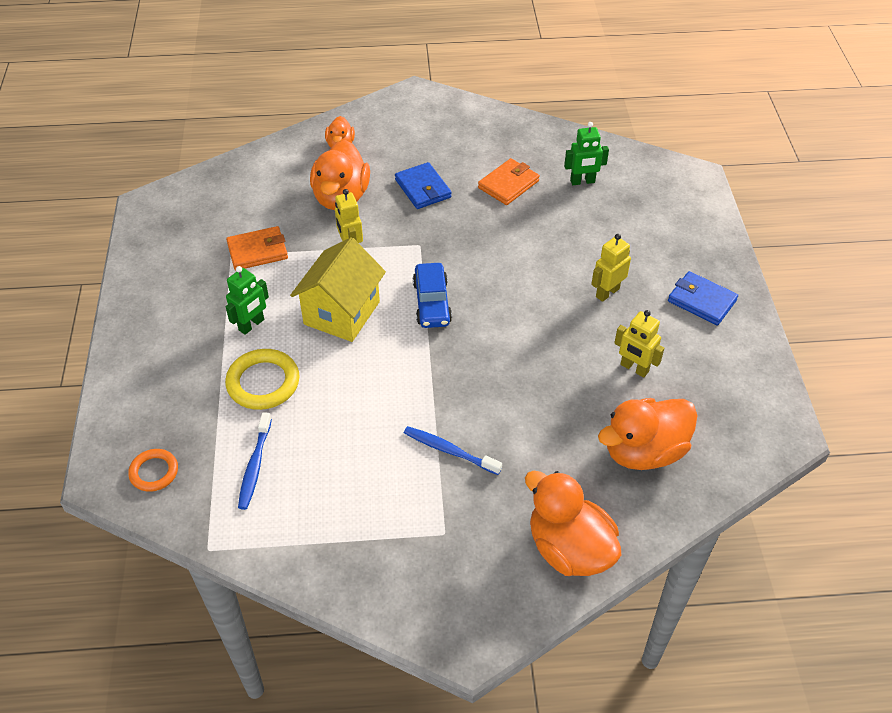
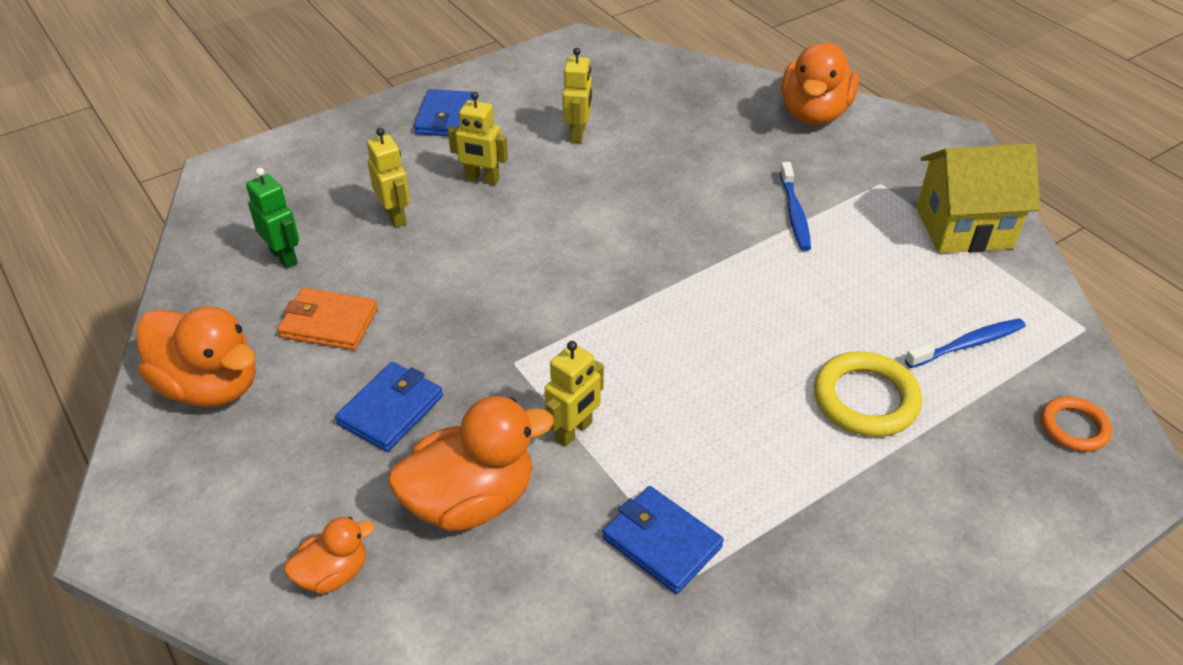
camera: 120 degrees left, 5 degrees down
(251, 325) = (796, 464): green robot -> none
(257, 251) = (662, 542): orange wallet -> blue wallet
(342, 313) = (695, 381): yellow house -> yellow house (963, 228)
(432, 303) = (608, 307): blue car -> none
(592, 238) = (395, 216): none -> yellow robot
(643, 451) = (673, 103): orange duck -> orange duck (210, 386)

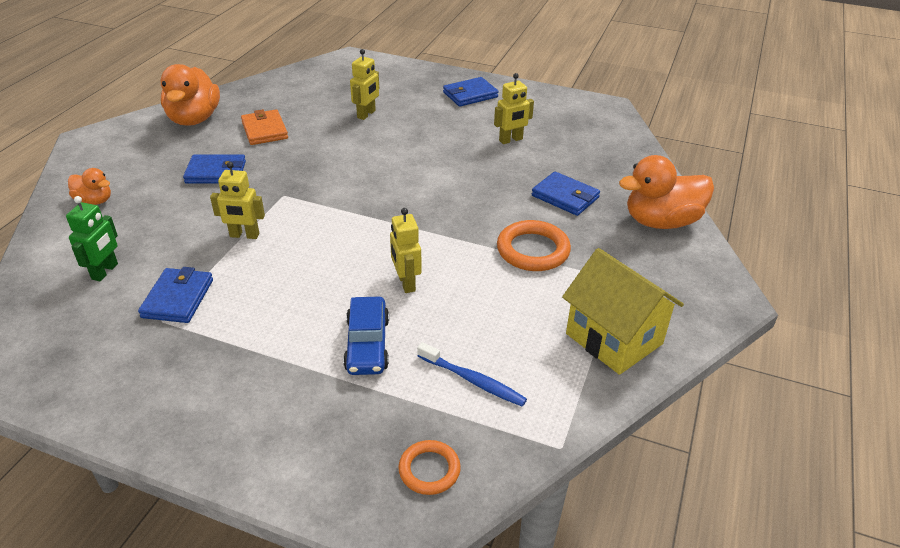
camera: 55 degrees right, 5 degrees down
(284, 257) = (302, 99): green robot -> green robot (105, 271)
(471, 500) = (168, 221): orange duck -> none
(482, 179) = (428, 126): yellow robot -> yellow robot (406, 283)
(721, 149) = (565, 197): none -> blue wallet
(794, 213) = (533, 250): blue toothbrush -> orange ring
(865, 399) = (367, 344): yellow ring -> blue car

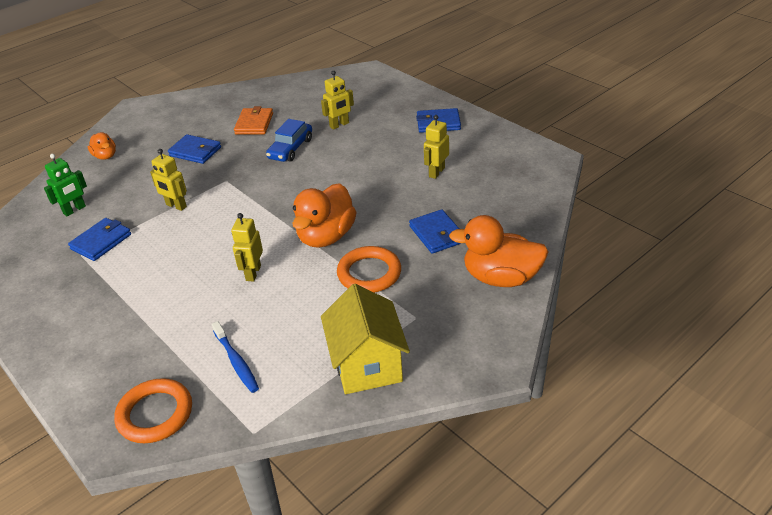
camera: 30 degrees right, 0 degrees up
(194, 119) = (213, 105): orange duck -> orange duck (326, 236)
(367, 344) = (189, 311): blue car -> blue car (290, 149)
(429, 470) = (155, 414): orange ring -> orange ring, size x1.61
(511, 140) = (436, 172): yellow robot -> yellow robot turned 120 degrees clockwise

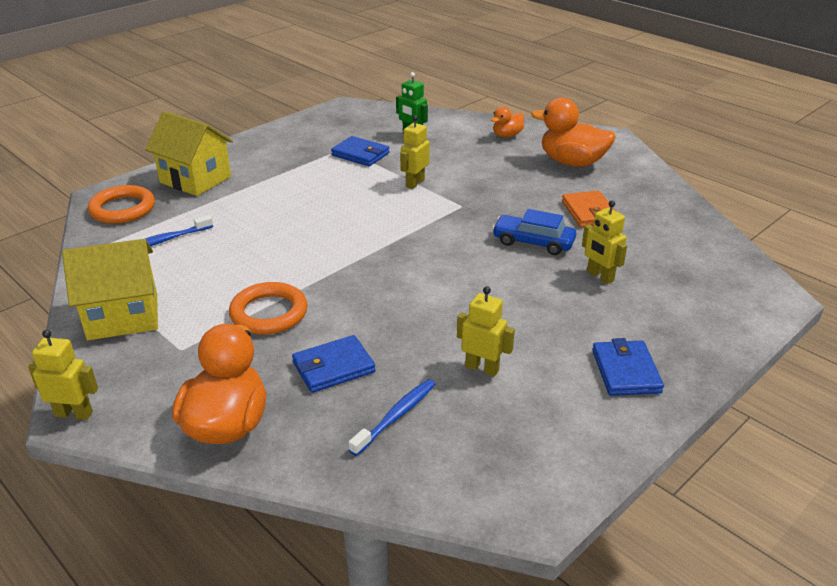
camera: 85 degrees right, 5 degrees down
(105, 362) = (195, 179): none -> yellow house
(195, 151) = (520, 181): blue wallet -> none
(253, 273) = (291, 237): yellow robot -> yellow robot (74, 414)
(254, 124) = (589, 212): orange wallet -> orange wallet turned 75 degrees clockwise
(326, 236) = (345, 279): orange duck -> orange duck (572, 162)
(485, 205) = (396, 416): none -> blue toothbrush

